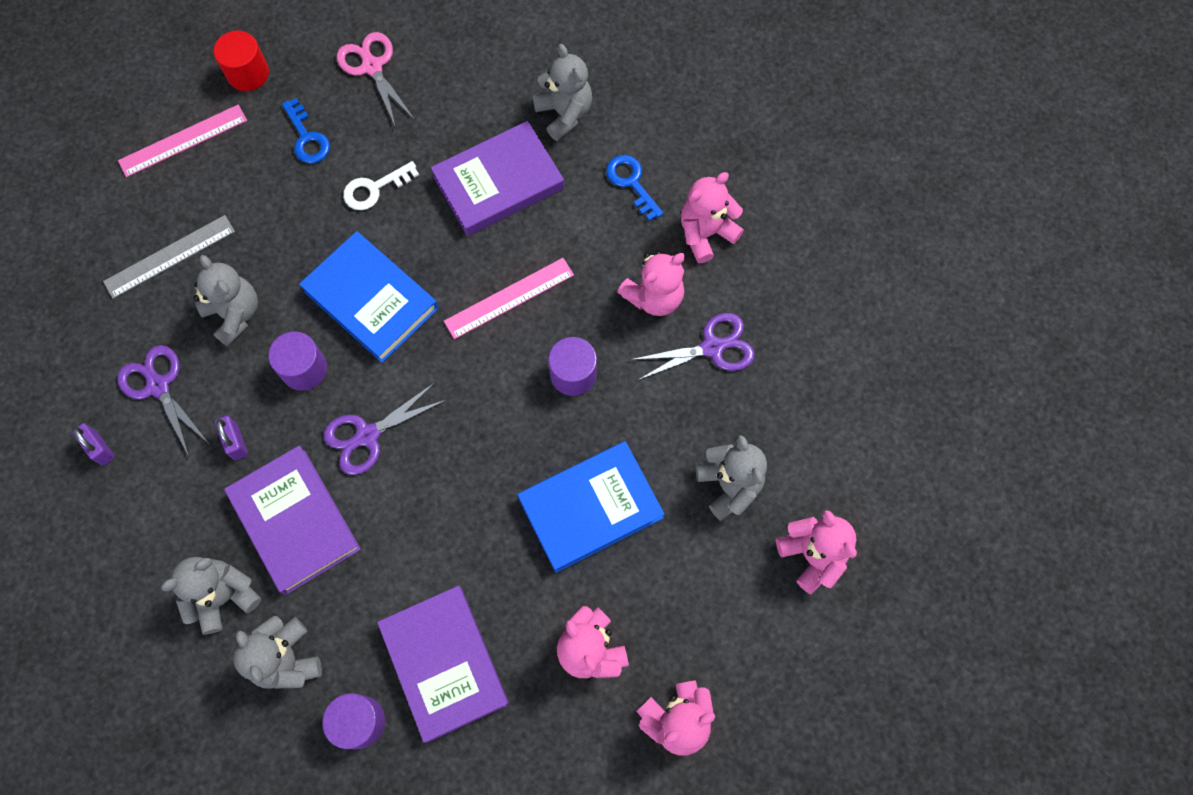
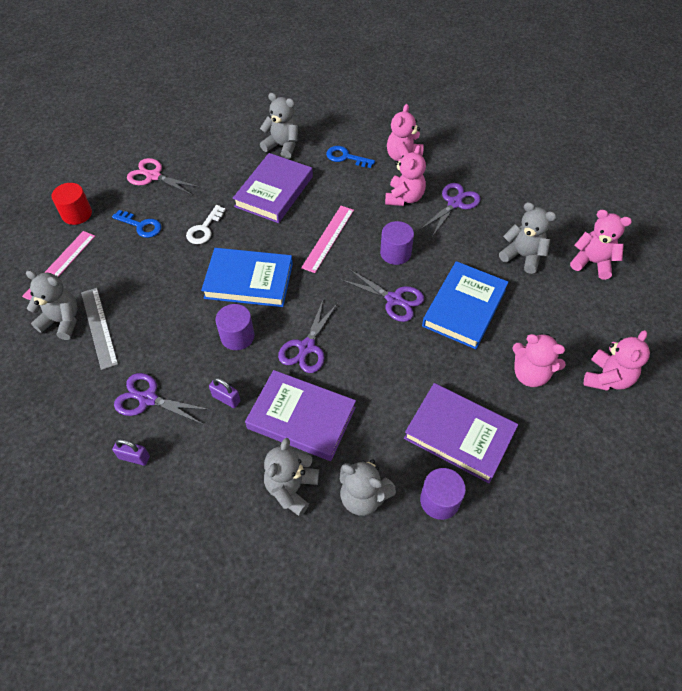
camera: 35 degrees left, 15 degrees down
(170, 256) = (99, 327): grey ruler -> grey ruler turned 45 degrees counterclockwise
(235, 314) = (168, 333): grey teddy bear -> grey teddy bear (62, 321)
(517, 439) = (394, 299): none -> purple scissors

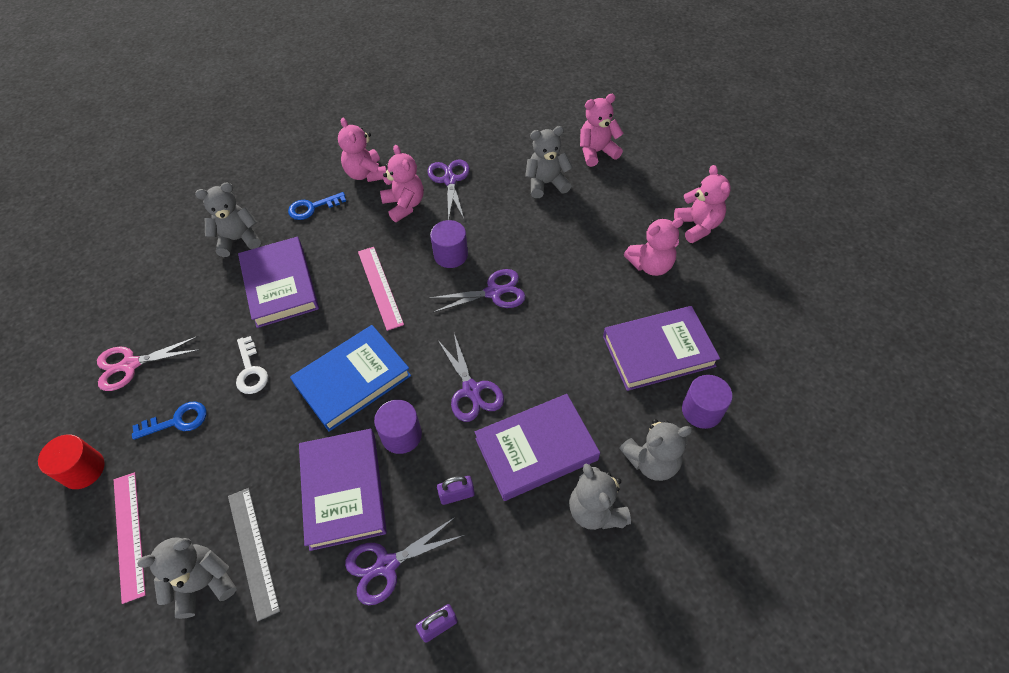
camera: 45 degrees left, 0 degrees up
(99, 327) = (253, 551): grey ruler -> grey ruler turned 45 degrees clockwise
(173, 338) = (343, 490): none -> purple book
(464, 308) = (552, 255): blue book -> none

